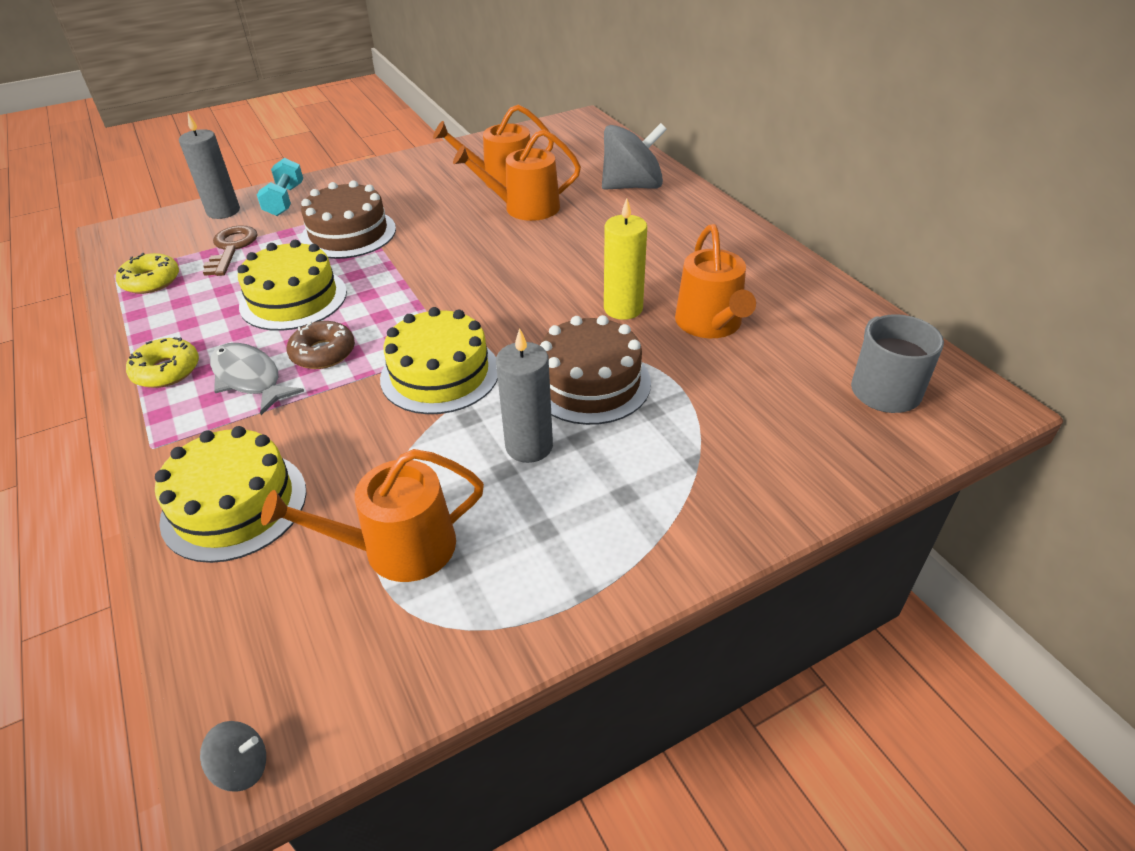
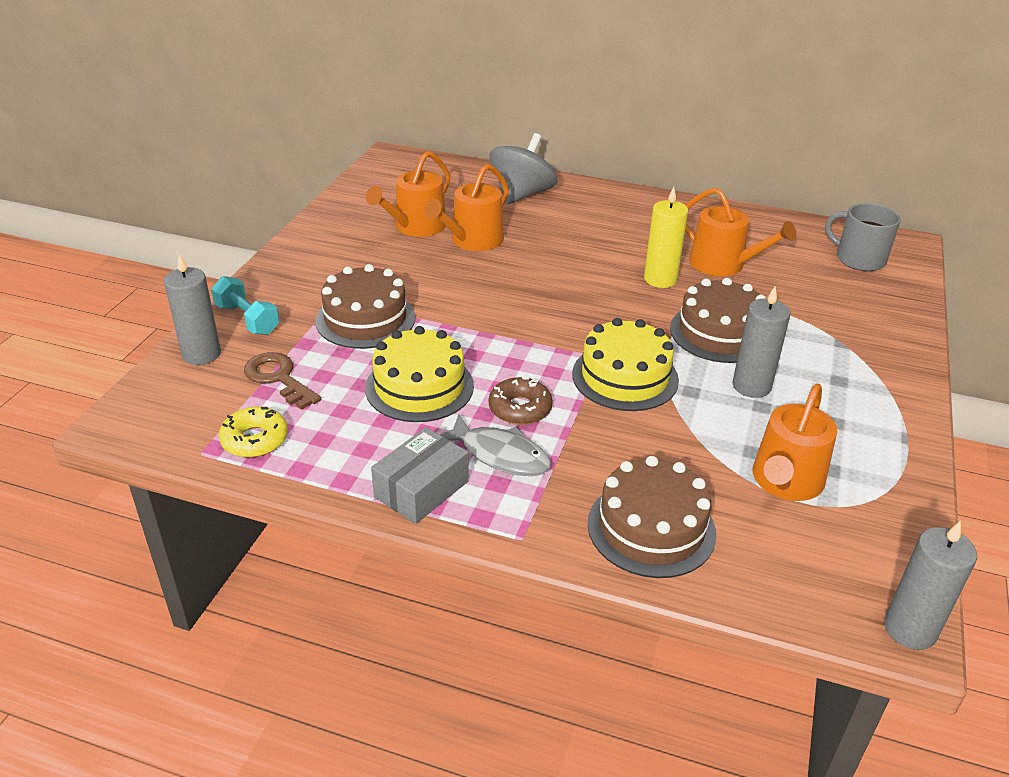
camera: 45 degrees left, 5 degrees down
(166, 371) = (421, 489): yellow donut -> grey box
(234, 505) = (651, 528): yellow cake -> brown cake
(242, 767) = (910, 629): grey spinning top -> grey candle
(249, 378) = (500, 455): grey fish -> grey fish turned 150 degrees counterclockwise

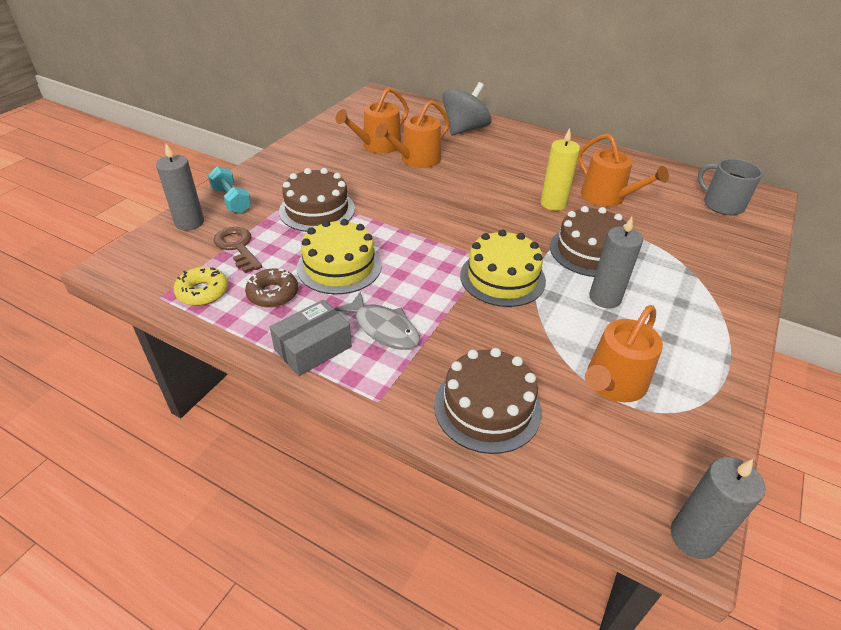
camera: 10 degrees right, 5 degrees up
(520, 408) = (411, 293): brown donut -> brown donut (273, 294)

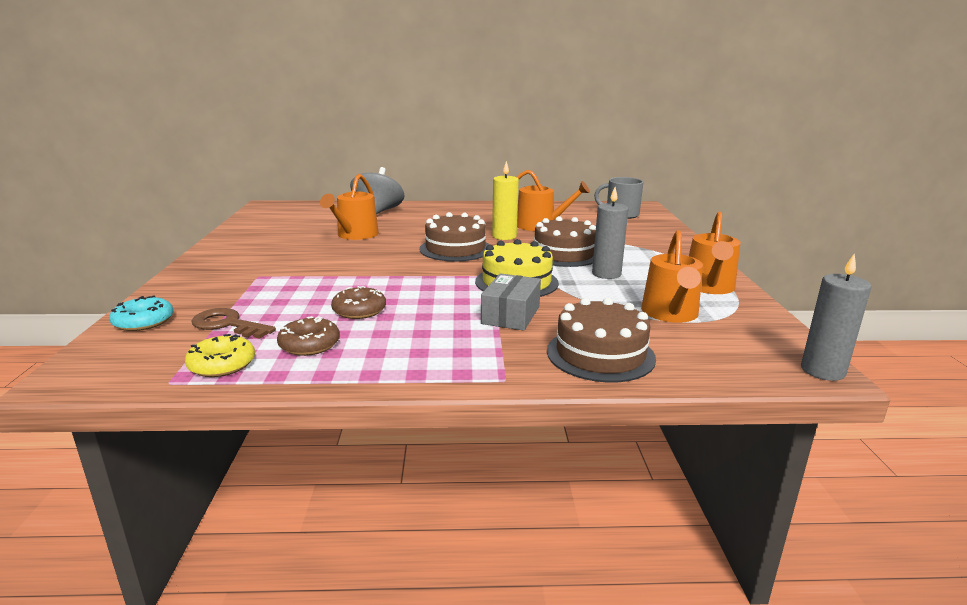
camera: 30 degrees left, 20 degrees down
(189, 222) = (143, 321): grey candle -> turquoise donut
(232, 200) = (181, 296): turquoise dumbbell -> none
(313, 348) = (398, 367): grey box -> grey box (510, 315)
(317, 210) = (291, 282): brown cake -> brown cake (455, 249)
(339, 266) = (359, 310): yellow cake -> brown donut
(377, 146) = (306, 234): orange watering can -> orange watering can (709, 287)
(383, 328) = (452, 336): grey fish -> none

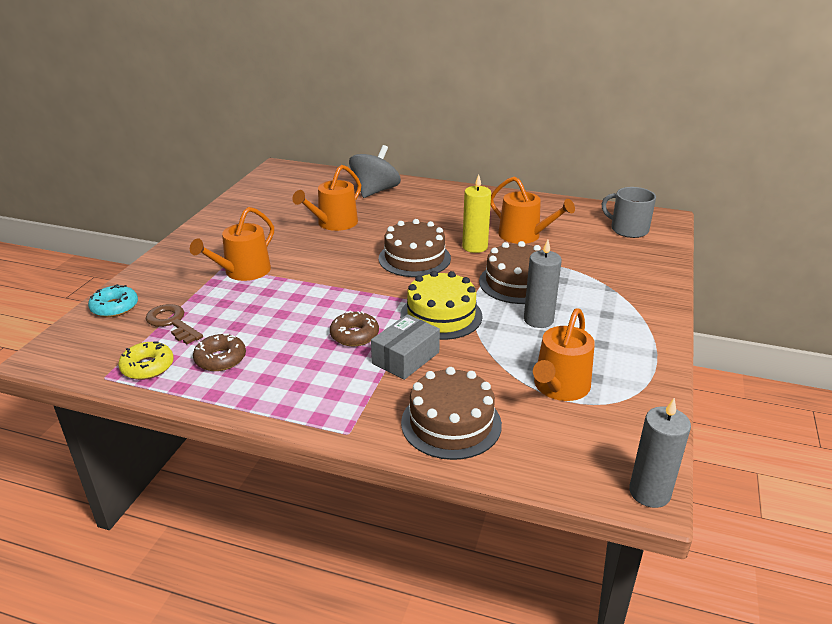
camera: 20 degrees right, 10 degrees up
(359, 310) = (281, 326): brown donut -> brown donut (354, 335)
(709, 287) = (632, 358): orange watering can -> orange watering can (243, 272)

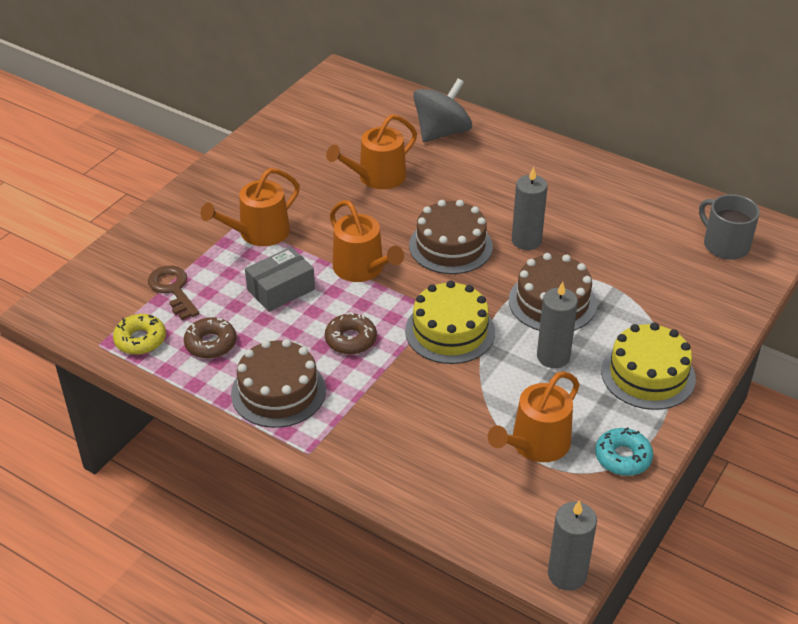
camera: 15 degrees right, 10 degrees up
(115, 307) = (120, 258): turquoise donut -> turquoise donut (623, 457)
(405, 358) = (393, 378): grey box -> grey box (281, 289)
(451, 423) = (410, 462): brown cake -> brown cake (278, 391)
(475, 247) = (526, 241): yellow candle -> grey candle
(524, 236) = (592, 233): orange watering can -> orange watering can (362, 269)
(623, 320) = (648, 375): none -> yellow cake

